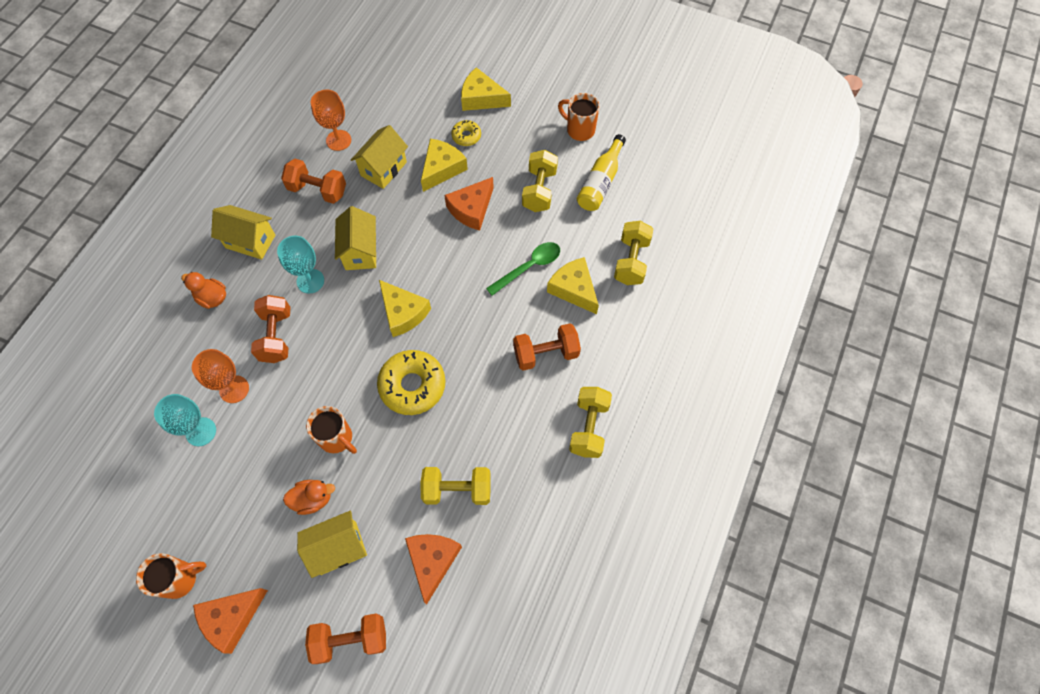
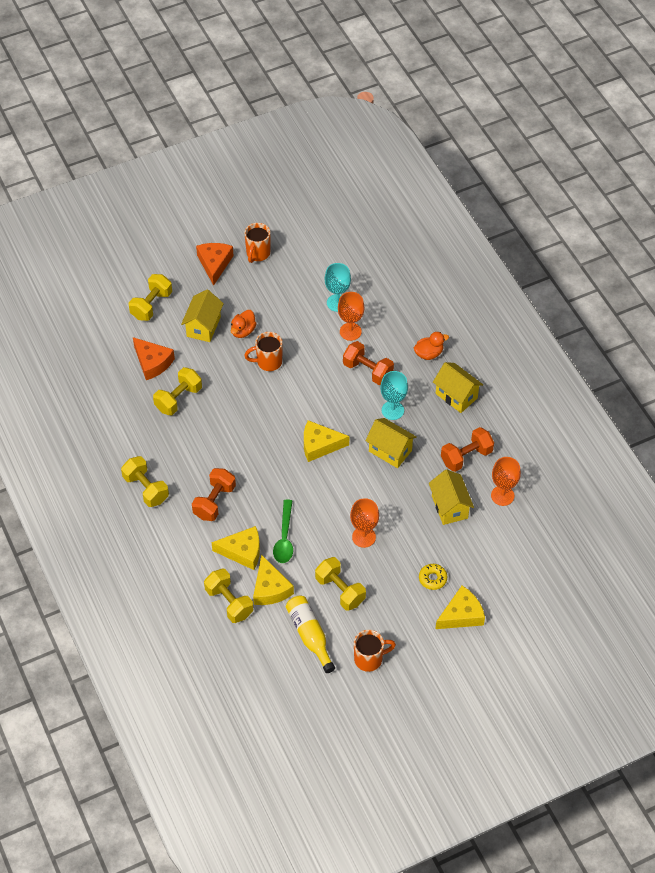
camera: 130 degrees right, 10 degrees down
(250, 241) = (456, 396): yellow house -> yellow house turned 75 degrees clockwise
(351, 639) = (151, 305): orange dumbbell -> yellow dumbbell
(412, 385) = (264, 418): yellow donut -> none
(442, 168) = (416, 543): yellow cheese -> yellow cheese (270, 588)
(471, 209) = (363, 537): orange cheese -> orange goblet

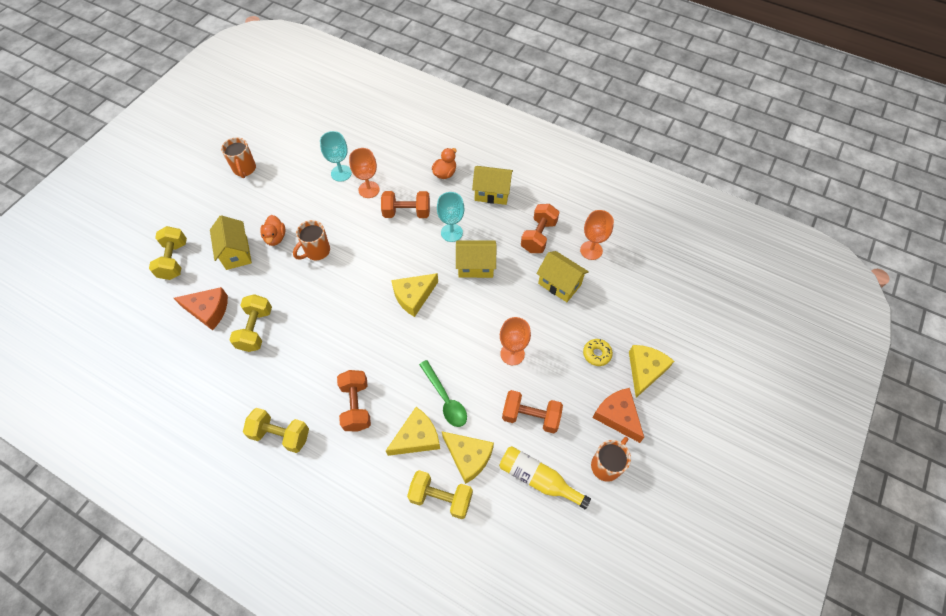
camera: 35 degrees left, 5 degrees up
(214, 264) = (211, 196): orange cheese -> orange cheese (617, 416)
(340, 590) = (530, 416): yellow dumbbell -> orange dumbbell

